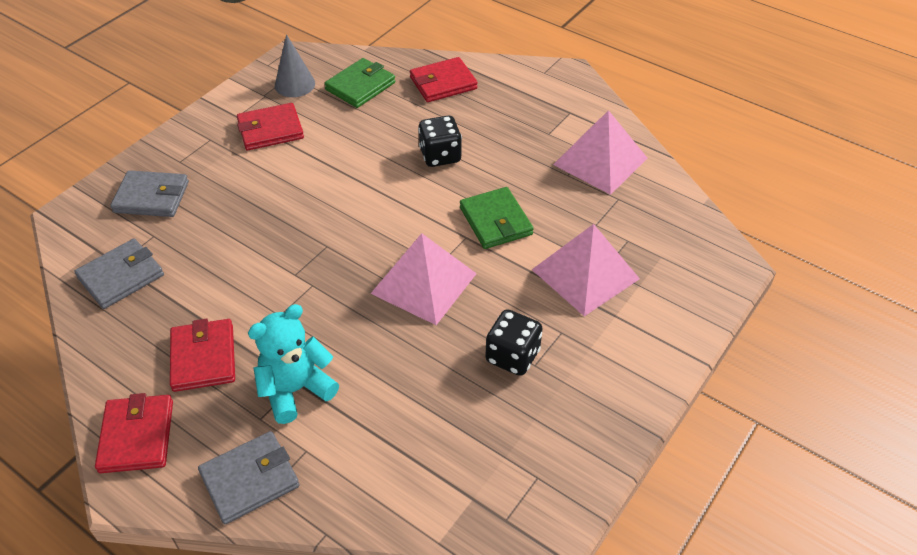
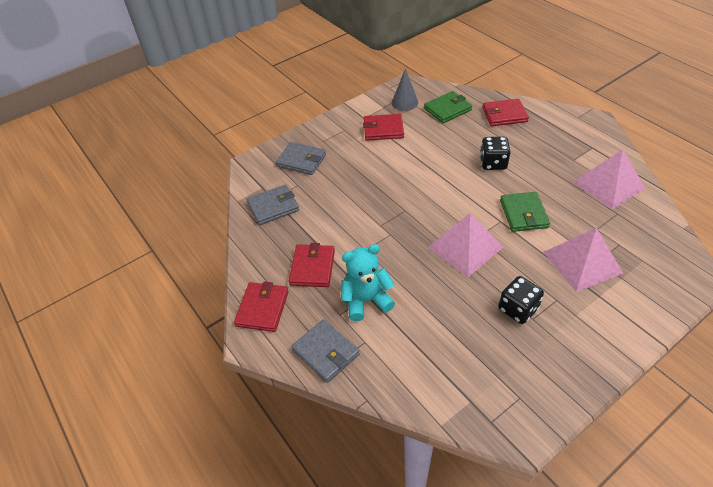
camera: 20 degrees right, 0 degrees up
(250, 479) = (325, 352): grey wallet -> grey wallet turned 60 degrees clockwise

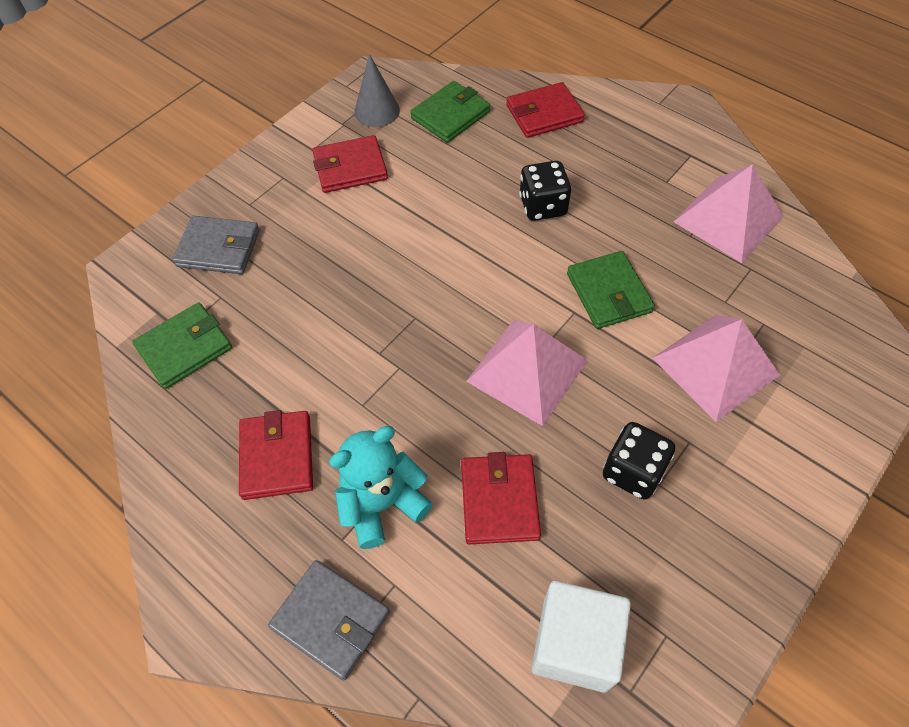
camera: 15 degrees left, 10 degrees up
(262, 308) = (202, 556): red wallet -> red wallet (499, 500)
(273, 207) = (185, 348): grey wallet -> green wallet
(463, 391) = (575, 644): none -> white cube

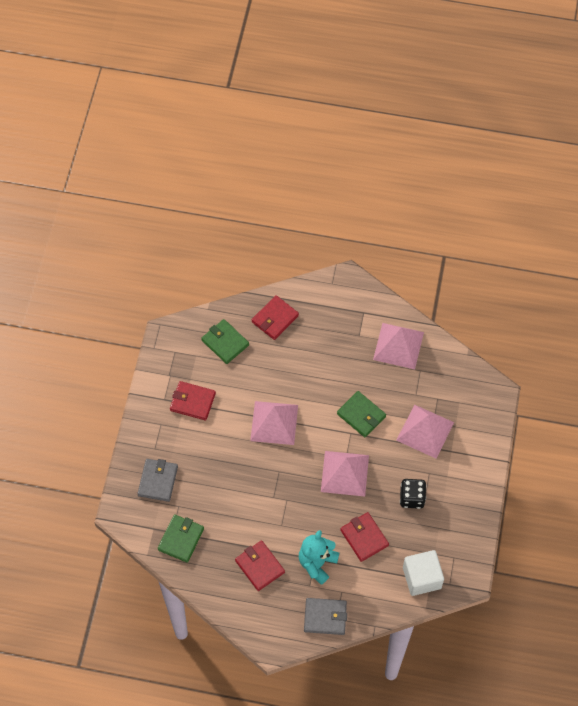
camera: 30 degrees left, 5 degrees up
(218, 248) = (158, 481): grey wallet -> grey wallet turned 60 degrees counterclockwise
(350, 167) = (192, 402): red wallet -> red wallet turned 60 degrees clockwise
(377, 111) = (183, 358): grey cone -> none
(450, 115) = (225, 342): green wallet -> green wallet turned 60 degrees counterclockwise
(454, 244) = (274, 423): none -> pink pyramid
(542, 206) = (305, 380): black dice -> none

